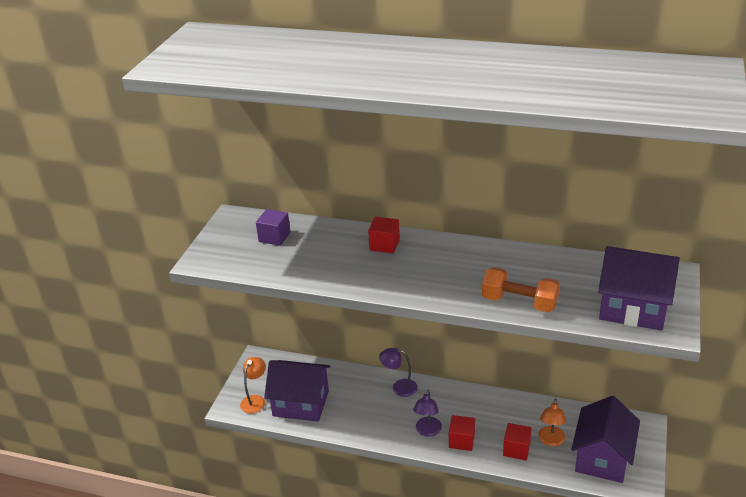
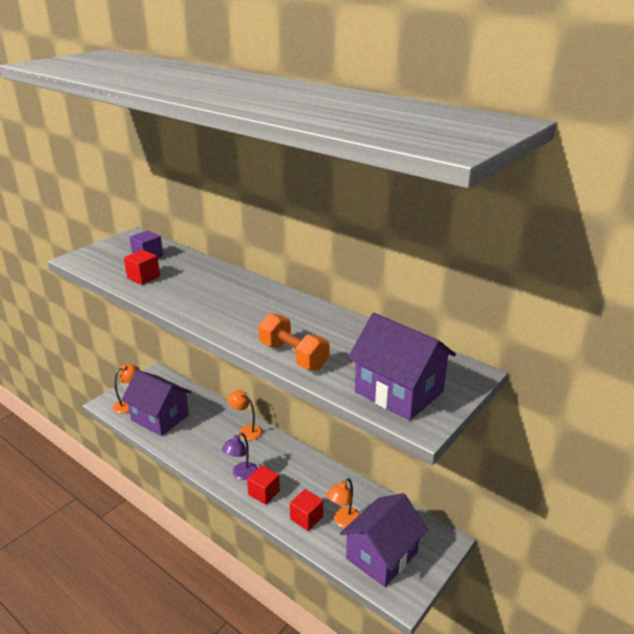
camera: 20 degrees right, 5 degrees down
(384, 245) = (225, 282): red cube -> red cube (143, 277)
(399, 387) = (246, 430): purple lamp -> orange lamp

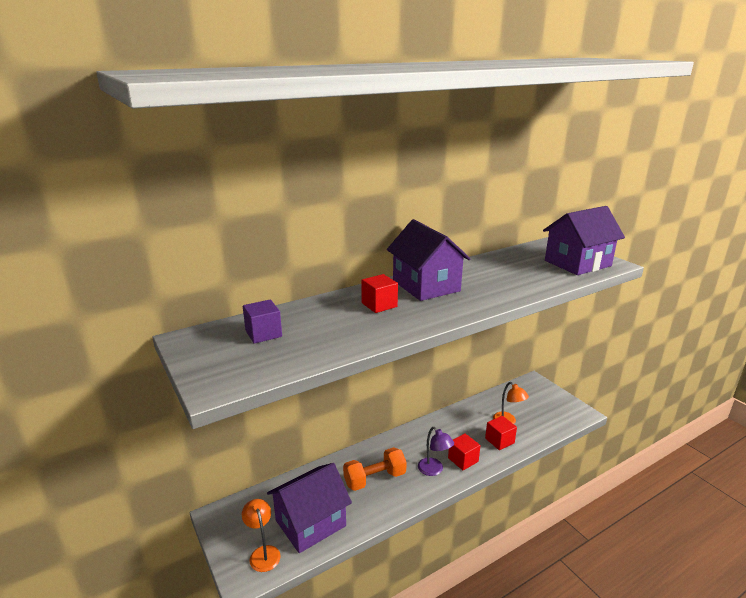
camera: 70 degrees left, 5 degrees down
(143, 277) = (322, 340): red cube -> red cube (379, 305)
(246, 430) = (371, 455): orange lamp -> none
(293, 356) = (523, 287): orange dumbbell -> orange dumbbell (375, 479)
(382, 555) = (544, 412): purple house -> purple house (426, 286)

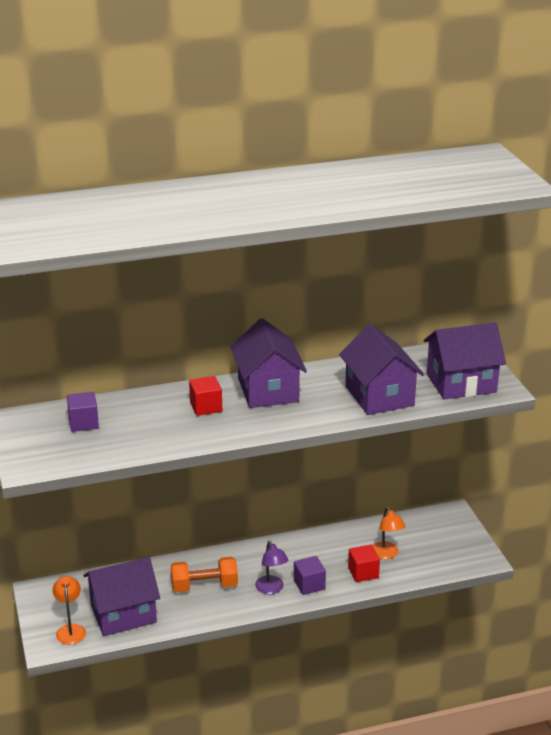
camera: 15 degrees right, 5 degrees up
(463, 460) = (309, 584): red cube -> purple cube
(523, 279) = (379, 396): none -> purple house

